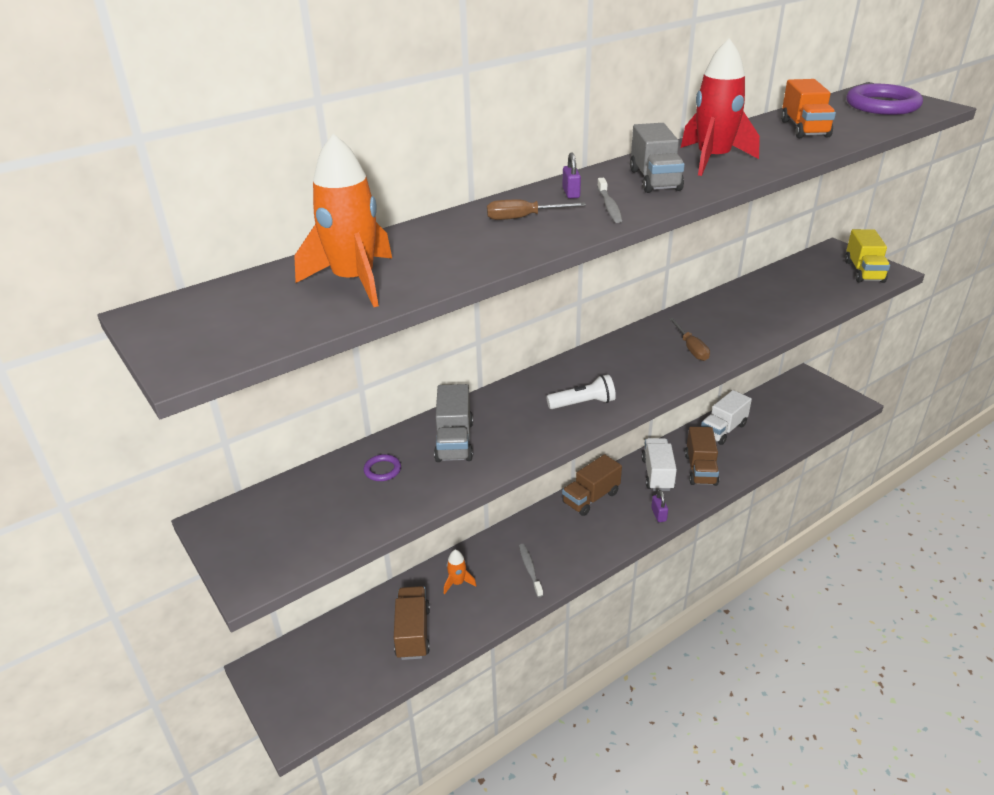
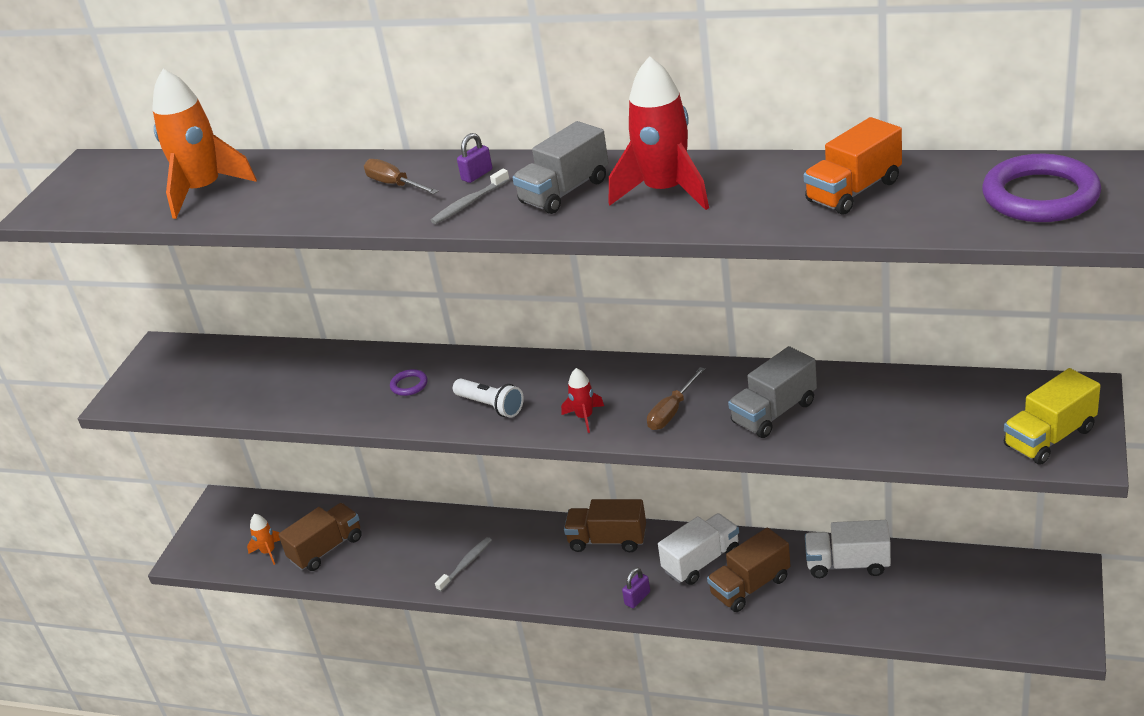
camera: 55 degrees right, 0 degrees up
(382, 470) = (286, 372): purple ring -> purple ring (409, 385)
(454, 441) = (359, 379): grey truck -> grey truck (774, 412)
(457, 583) = (405, 535): orange rocket -> orange rocket (268, 552)
(651, 377) = (584, 417): none -> red rocket

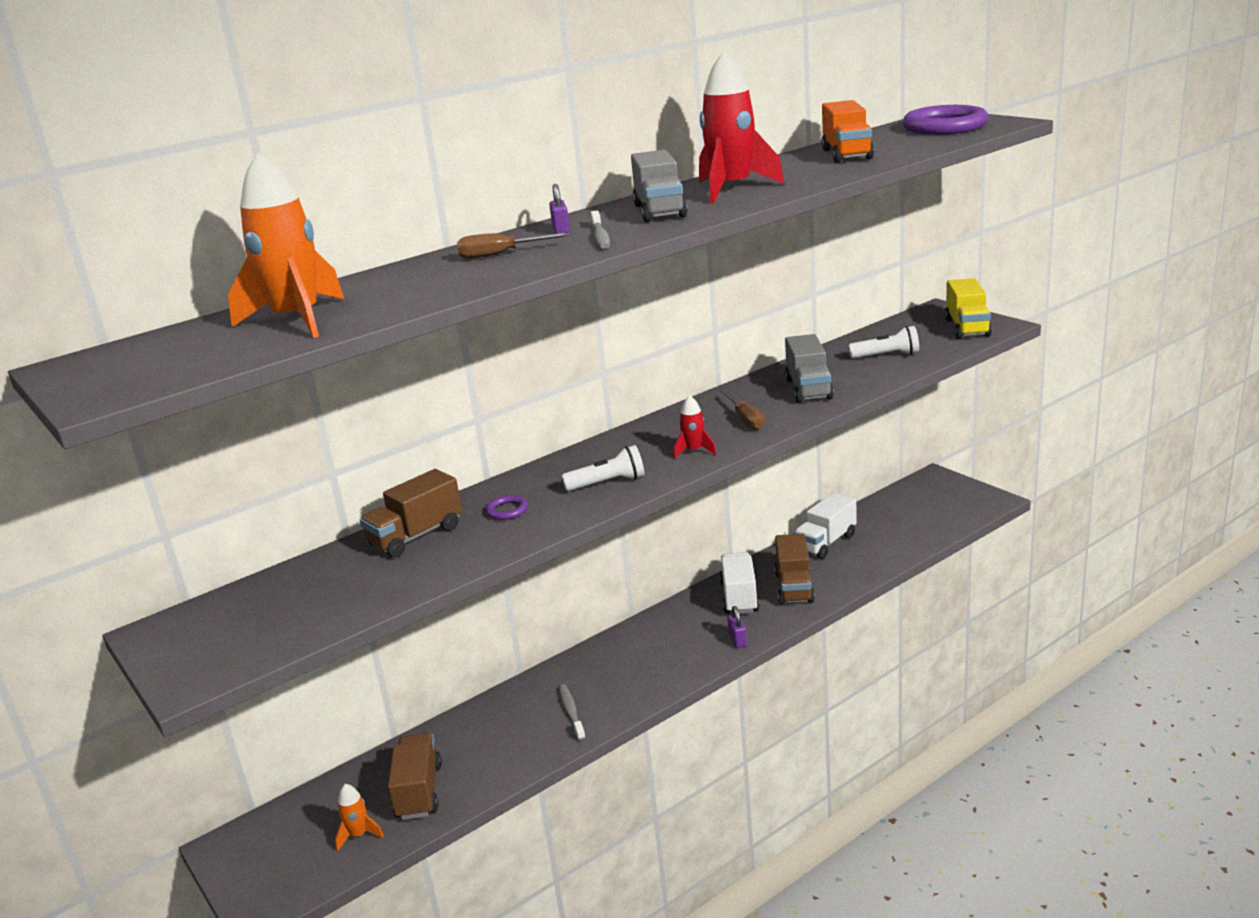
camera: 55 degrees left, 10 degrees down
(607, 540) = (653, 629): brown truck -> brown truck (416, 536)
(908, 420) = (887, 356): none -> white flashlight

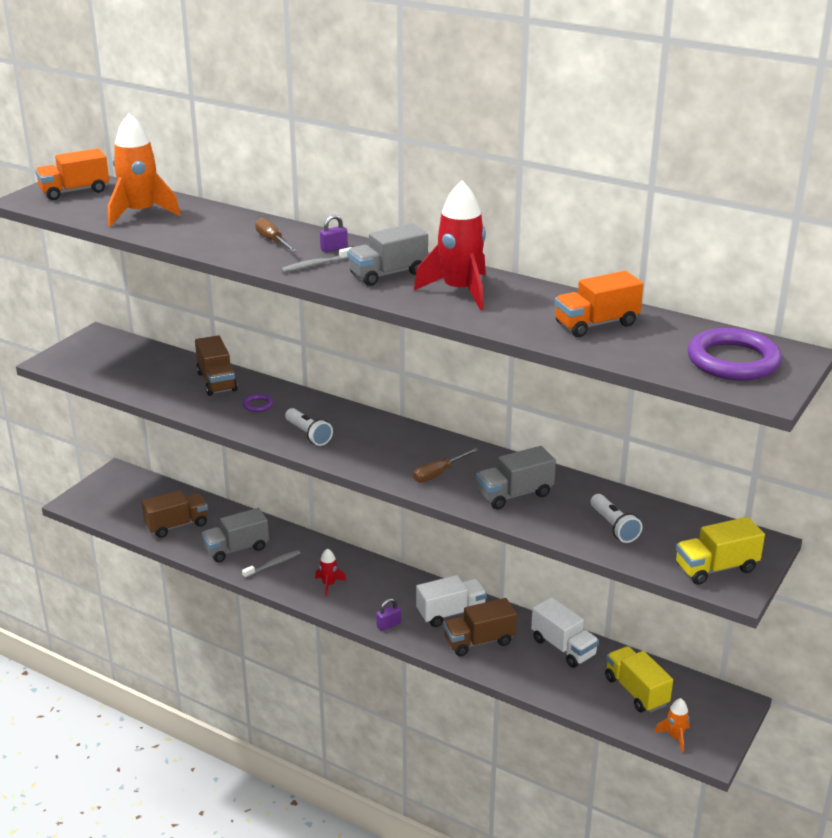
camera: 65 degrees right, 5 degrees up
(130, 363) = (74, 191): none -> orange truck
(358, 835) = (134, 515): orange rocket -> orange rocket (675, 737)
(416, 536) = (217, 381): brown truck -> brown truck turned 135 degrees counterclockwise
(515, 740) = (236, 549): none -> grey truck
(694, 451) = (372, 460): red rocket -> red rocket (329, 584)
(826, 543) = (563, 647): white truck -> white truck turned 150 degrees counterclockwise
(903, 518) = (636, 691): none -> yellow truck

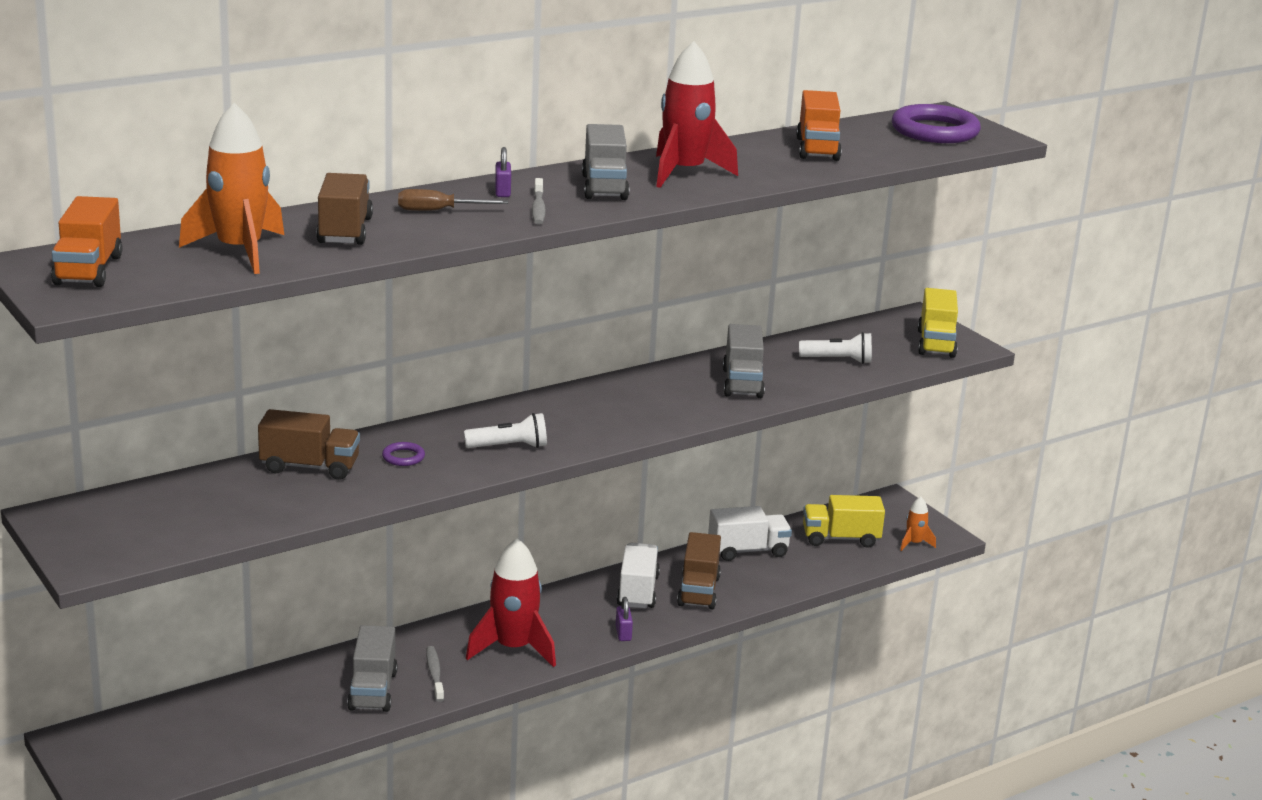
camera: 65 degrees left, 5 degrees down
(177, 525) = (268, 722): brown truck -> brown truck (345, 231)
(329, 584) = (513, 648): red rocket -> red rocket, size x2.11
(438, 473) = (666, 405): brown screwdriver -> none

